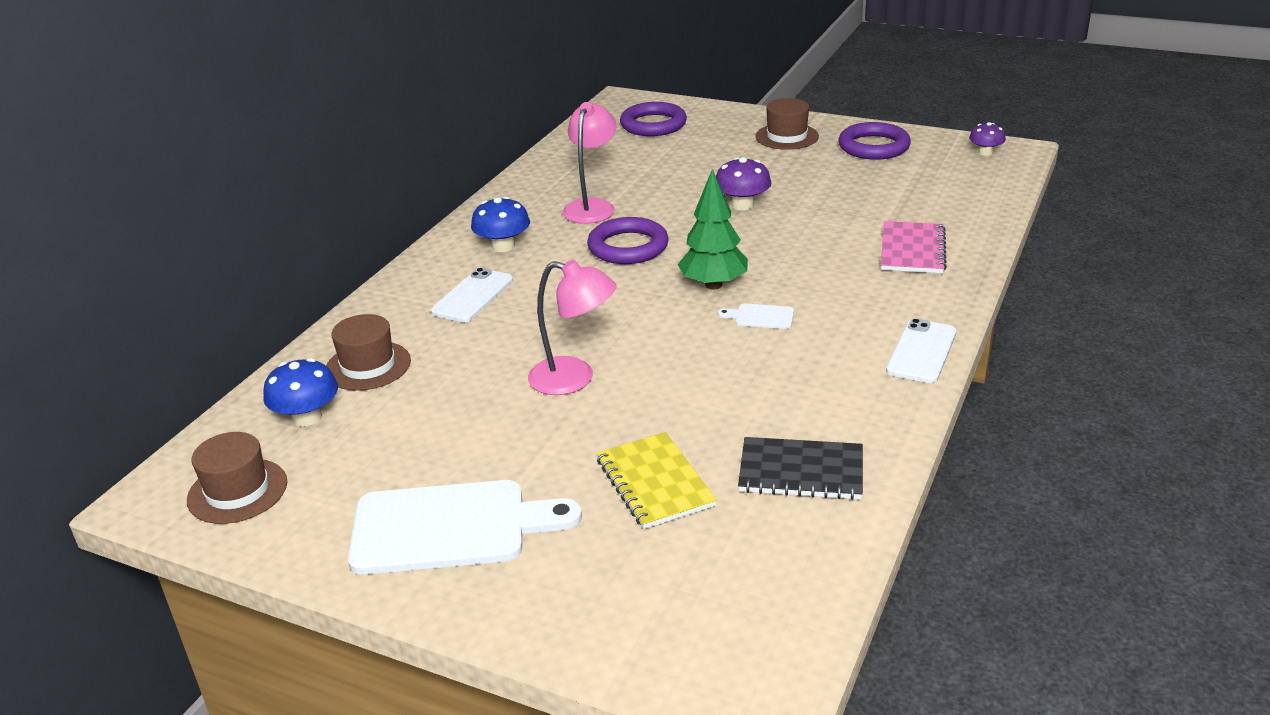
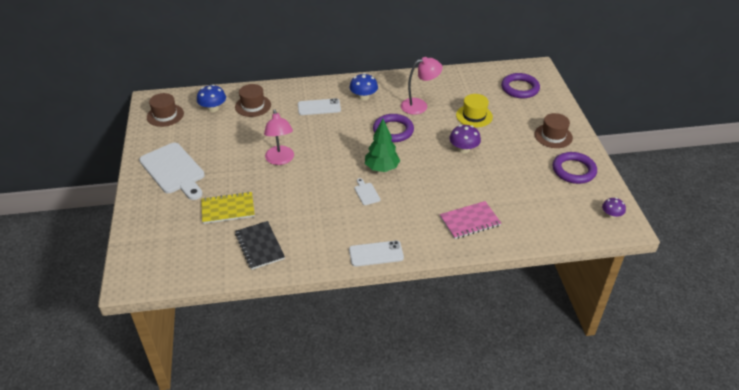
camera: 55 degrees right, 10 degrees up
(654, 483) = (228, 209): yellow notebook -> yellow notebook turned 45 degrees clockwise
(674, 174) = (474, 116): none -> yellow hat

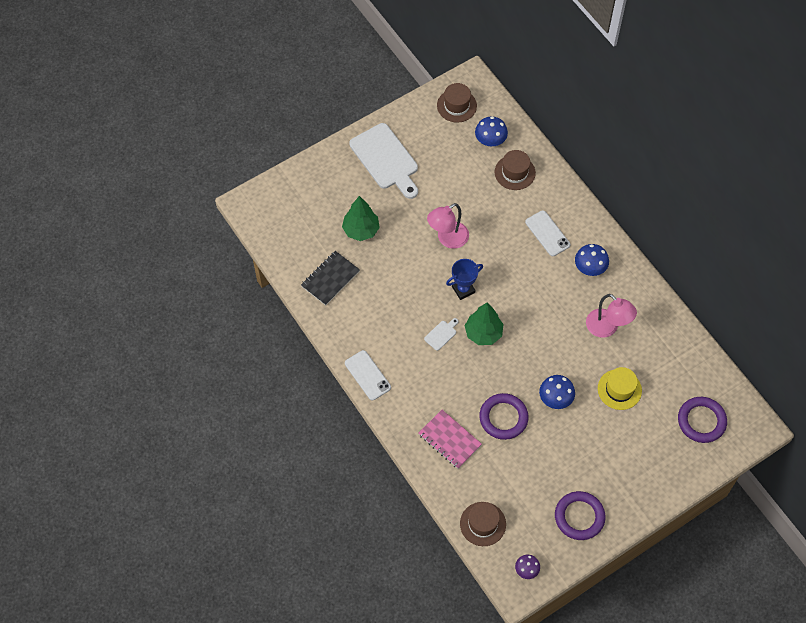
camera: 65 degrees right, 20 degrees up
(174, 170) = (386, 159): white cutting board -> white cutting board turned 60 degrees counterclockwise
(228, 209) = (361, 230): yellow notebook -> green tree
(334, 166) = (463, 289): none -> blue trophy
(393, 131) = (548, 319): purple ring -> purple ring (503, 418)
(463, 149) = (555, 398): purple mushroom -> blue mushroom
(553, 136) = (628, 481): brown hat -> brown hat (483, 524)

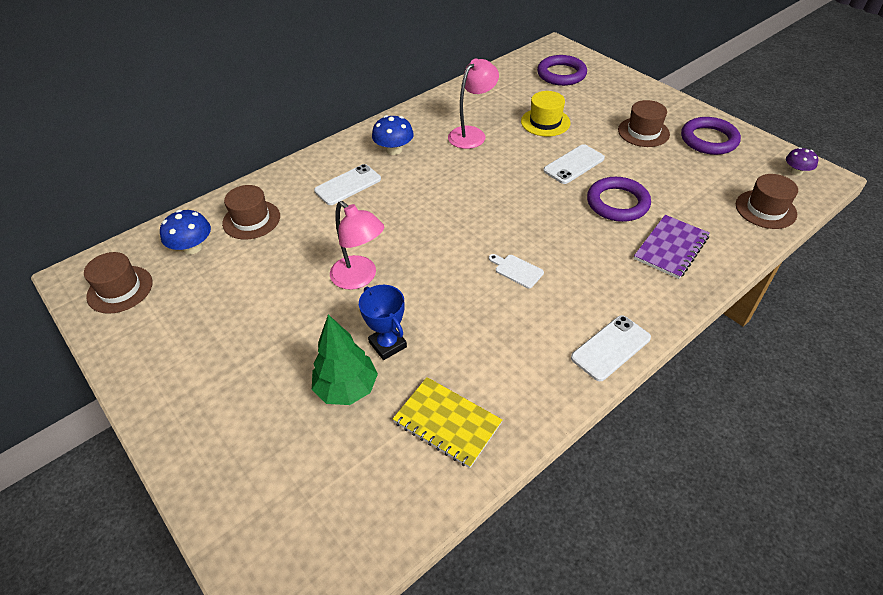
camera: 95 degrees left, 15 degrees down
(330, 279) = (447, 423): black notebook -> yellow notebook
(386, 159) = (206, 370): white cutting board -> none
(449, 440) = (671, 248): pink notebook -> purple notebook
(463, 289) = (441, 254): blue trophy -> blue trophy (387, 344)
(483, 333) = (504, 230): green tree -> none
(555, 398) = (574, 164): blue mushroom -> white phone
(596, 466) = (643, 132): none -> brown hat

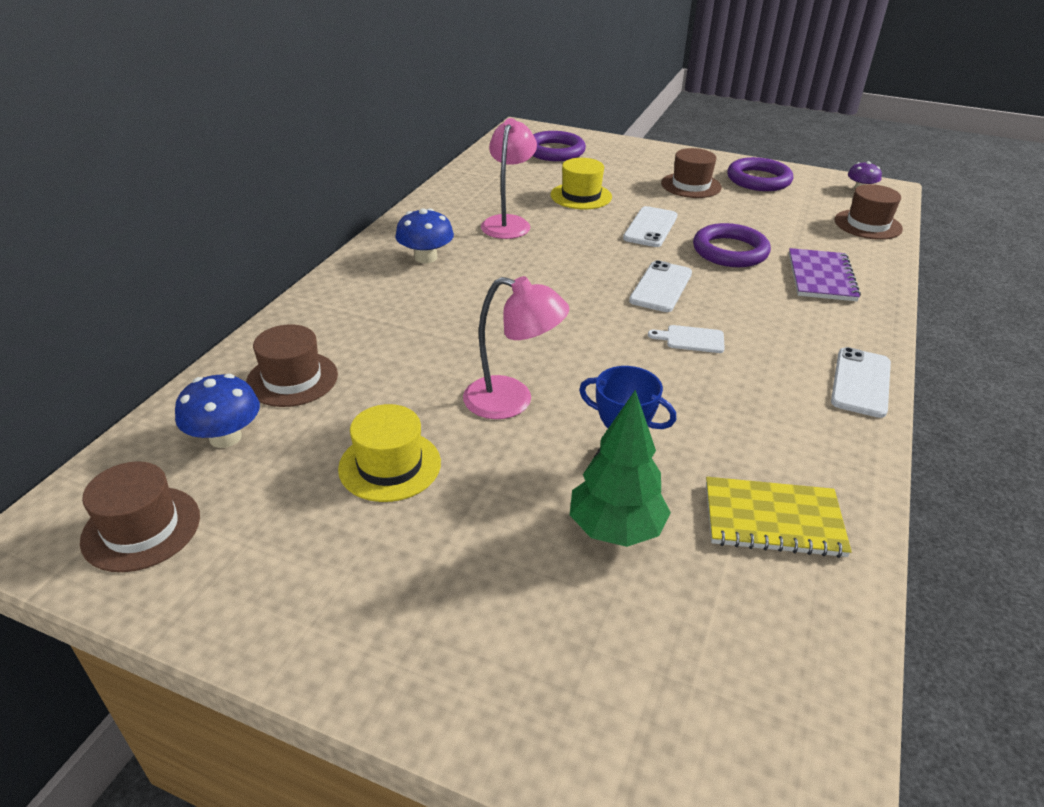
camera: 30 degrees left, 10 degrees down
(259, 297) = (390, 465): none -> yellow hat
(348, 185) = (399, 307): white phone -> white phone (661, 287)

